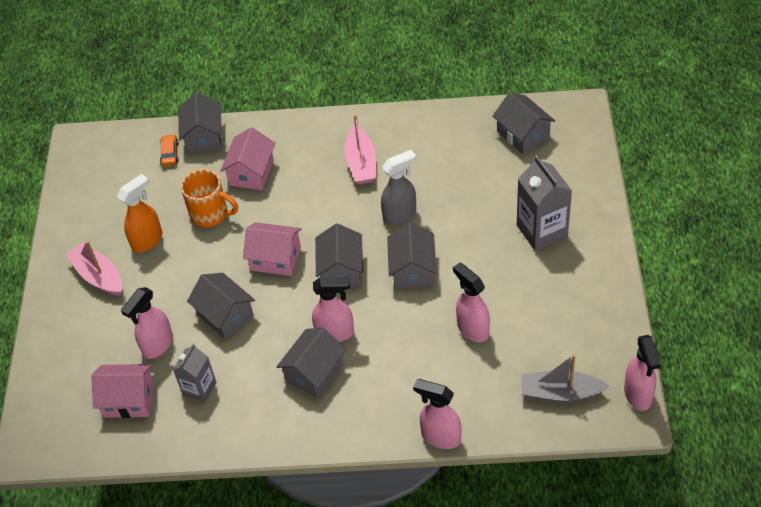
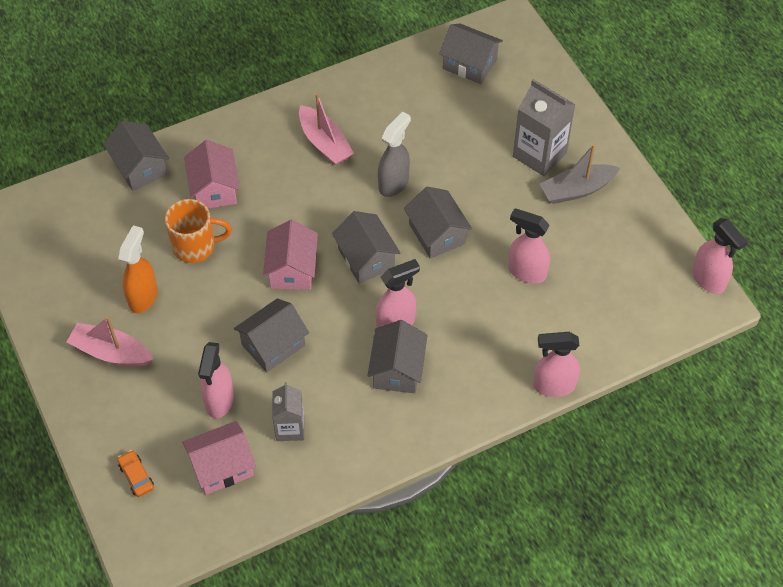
camera: 30 degrees left, 5 degrees up
(170, 153) = (112, 197): orange car -> orange car (136, 476)
(225, 315) = (273, 345): grey house -> grey house turned 60 degrees counterclockwise
(275, 258) = (292, 269): pink house -> pink house turned 75 degrees counterclockwise
(560, 393) = (639, 304): grey boat -> grey boat (577, 190)

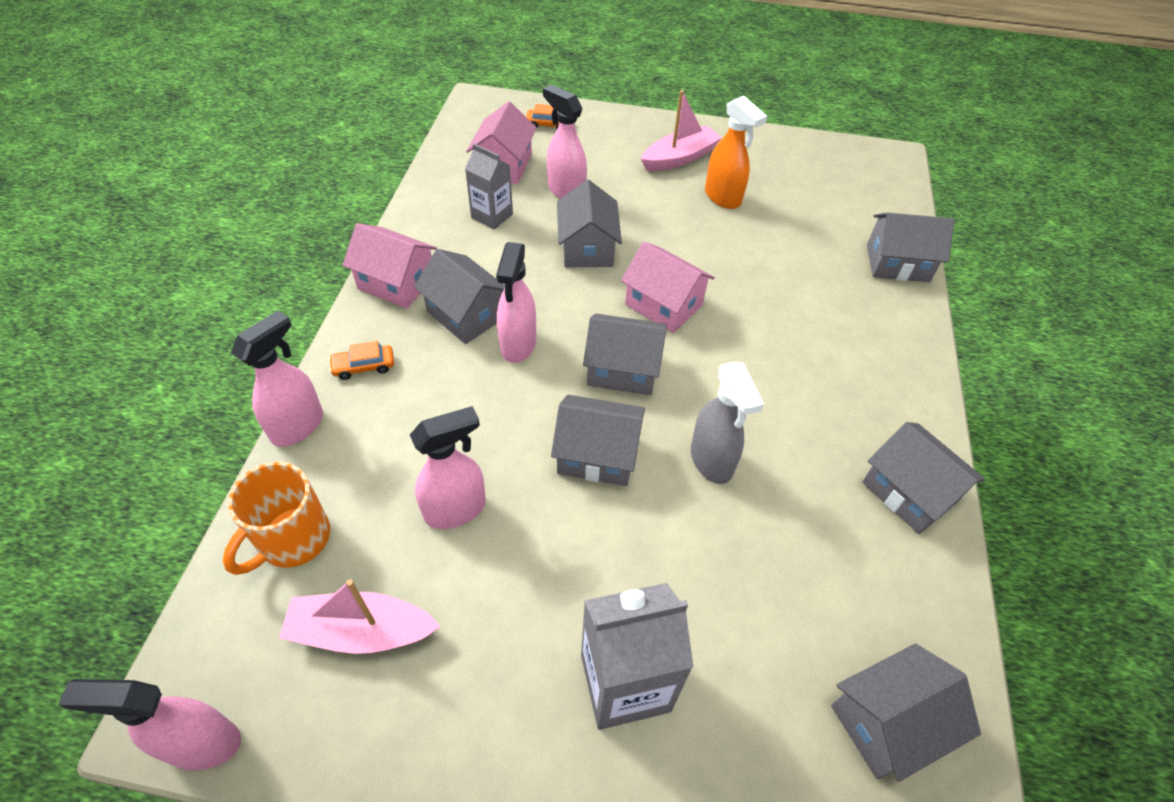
camera: 125 degrees right, 5 degrees down
(195, 246) = (755, 254): orange mug -> orange mug (292, 539)
(214, 189) = (825, 301): pink house -> pink house (396, 282)
(325, 143) = (831, 431): pink boat -> pink boat (361, 631)
(338, 97) = (909, 492): none -> grey house
(486, 390) = (364, 366): none -> orange car
(577, 190) = (519, 683): grey boat -> none

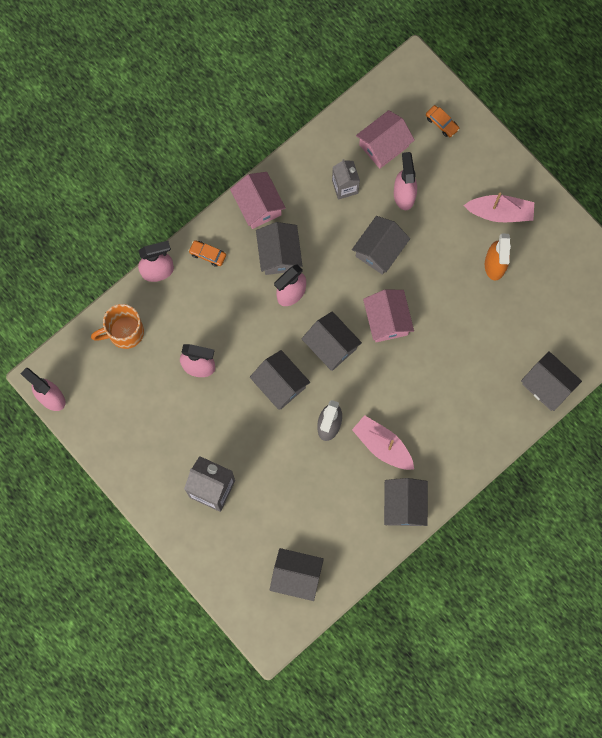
camera: 40 degrees right, 25 degrees up
(361, 631) = (128, 395): pink boat -> pink boat (382, 445)

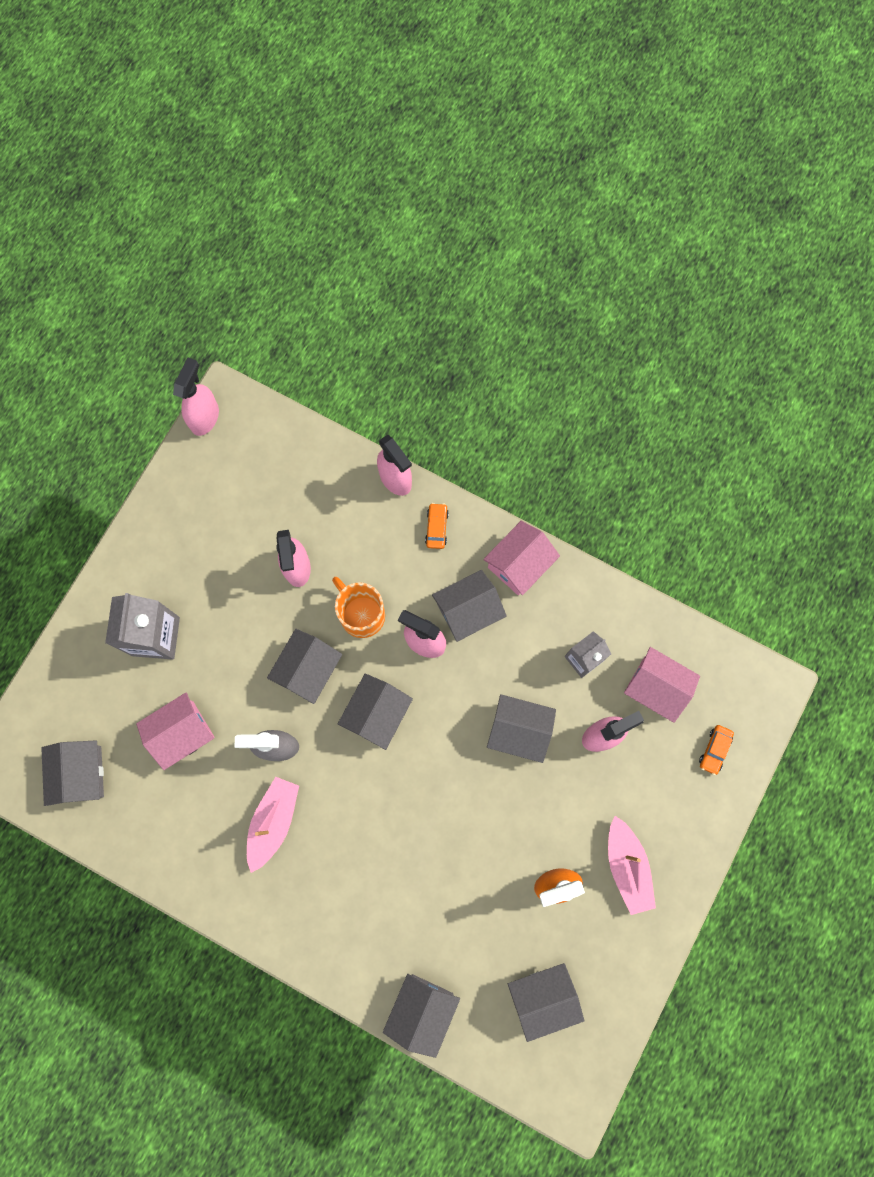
camera: 70 degrees right, 0 degrees up
(124, 332) = (309, 469): orange mug -> orange mug (361, 614)
(387, 320) = (433, 771): pink house -> pink house (182, 733)
(404, 505) = (207, 875): grey house -> grey house (542, 996)

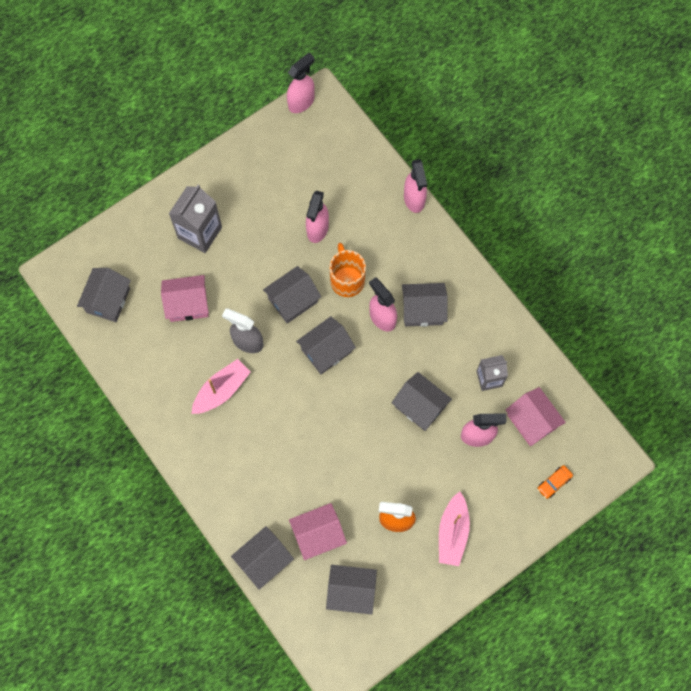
camera: 25 degrees right, 5 degrees down
(436, 528) = (427, 244): orange car -> none
(519, 564) = (474, 294): pink house -> pink house (318, 534)

